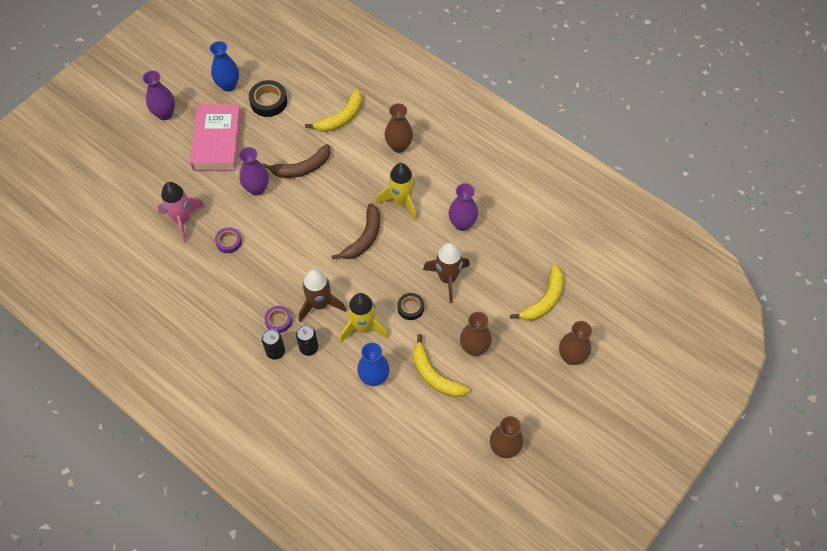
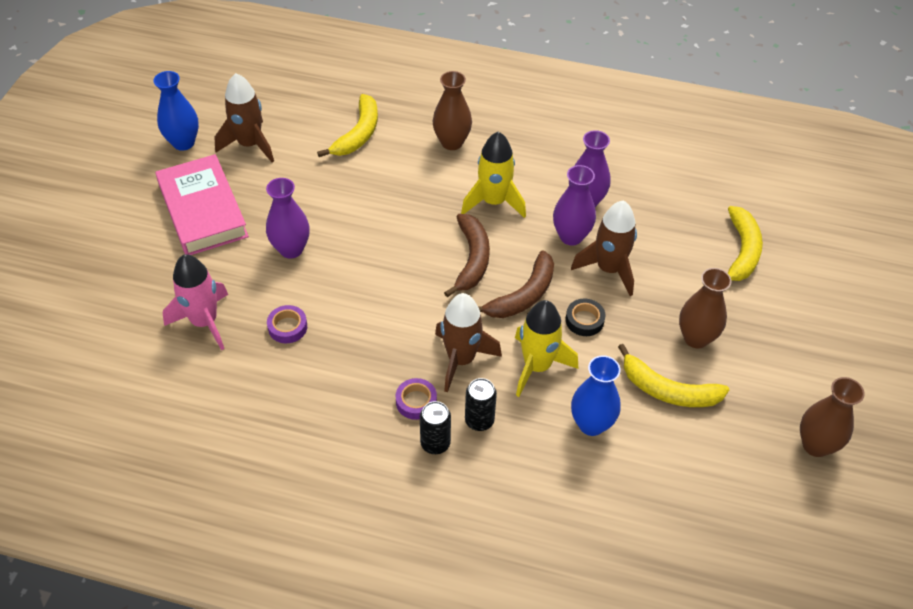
camera: 25 degrees left, 10 degrees down
(165, 114) = (109, 202): purple vase -> purple vase (571, 236)
(268, 101) = (250, 145): black tape -> brown rocket
(302, 168) = (339, 206): brown banana -> brown banana (523, 295)
(571, 357) = (819, 304): brown vase -> none

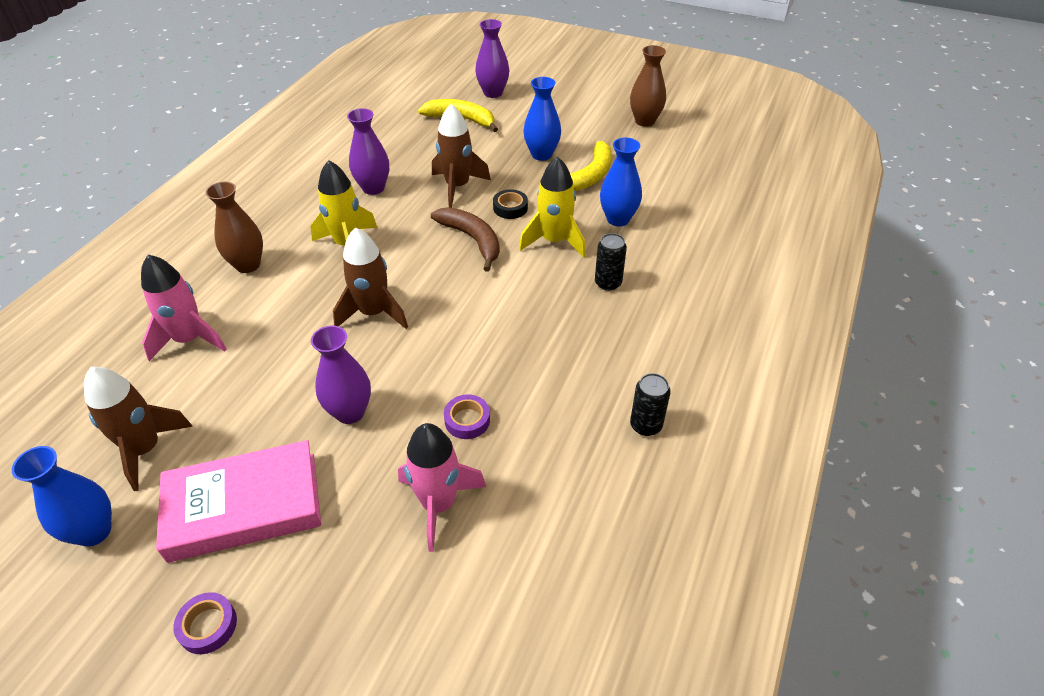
camera: 80 degrees left, 5 degrees down
(358, 134) = (189, 339): yellow banana -> pink rocket
(416, 401) = (582, 323): purple tape -> purple tape (208, 626)
(435, 443) = (630, 314): black can -> black can (646, 425)
(461, 359) = (538, 287): brown rocket -> brown rocket (373, 313)
(472, 259) = (417, 267): brown banana -> none
(571, 236) = (412, 202): purple vase -> purple vase (493, 93)
(696, 338) = (541, 154): brown vase -> blue vase

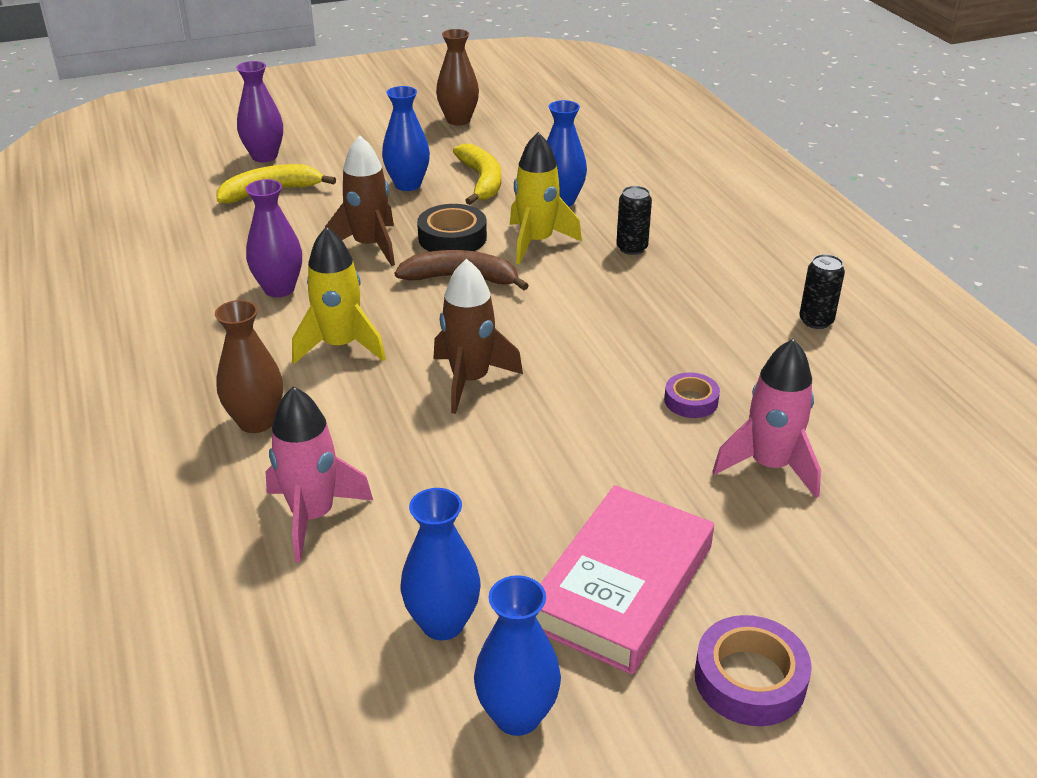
camera: 45 degrees left, 10 degrees down
(145, 449) = (442, 623): brown rocket -> blue vase
(208, 626) = (750, 679): purple tape -> purple tape, size x1.57
(350, 412) = (586, 460): purple vase -> none
(510, 208) = (452, 238): black tape -> black tape, size x1.57

